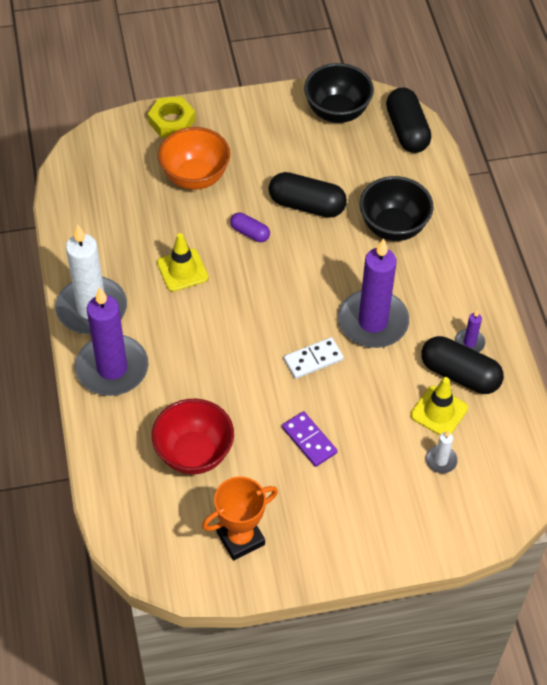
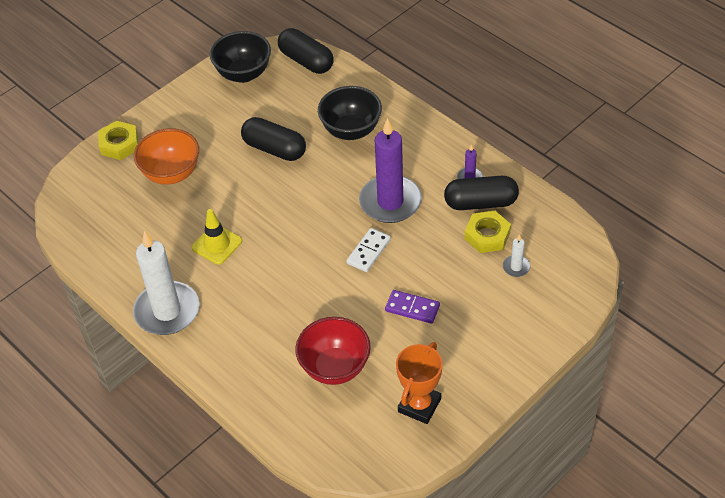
camera: 30 degrees left, 5 degrees down
(112, 368) = (220, 344): purple candle -> none
(250, 233) = (247, 190): purple capsule -> none
(306, 205) = (274, 149): black capsule -> black capsule turned 45 degrees clockwise
(439, 412) = (487, 236): yellow traffic cone -> yellow nut

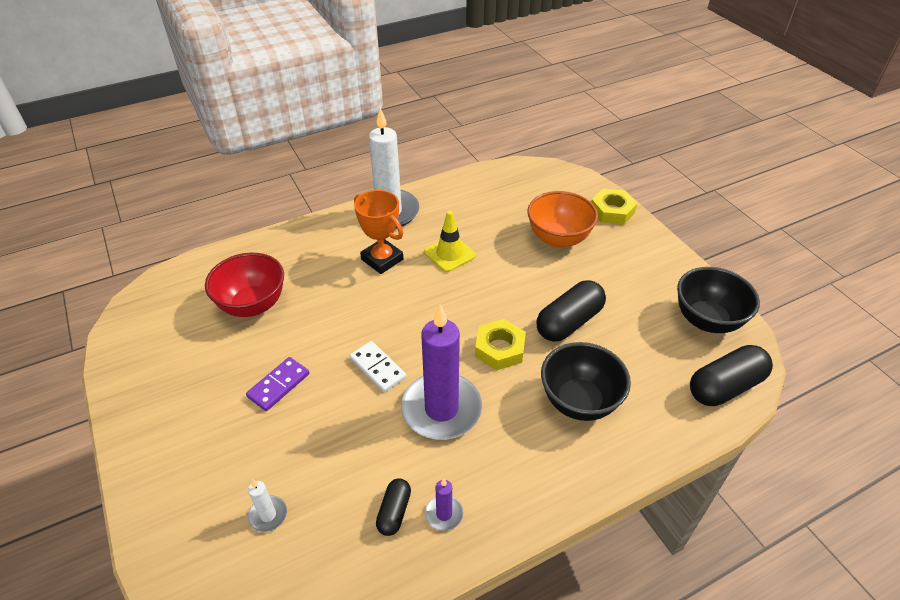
camera: 105 degrees right, 5 degrees down
(419, 405) = (163, 357): orange trophy -> orange trophy (382, 259)
(480, 203) = (394, 512): black capsule -> black capsule, size x0.55
(487, 236) = (336, 499): yellow nut -> yellow nut (499, 349)

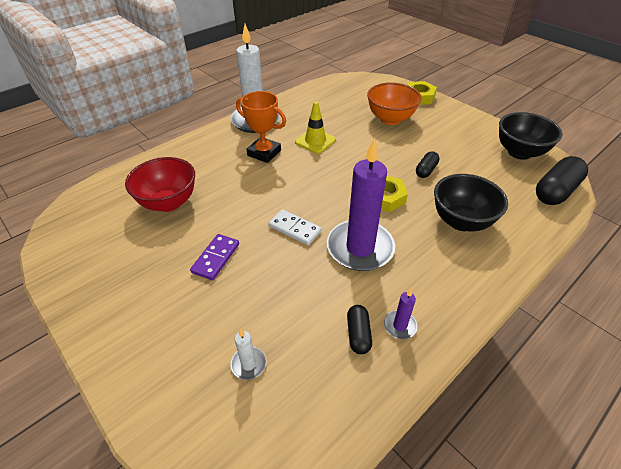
camera: 15 degrees left, 0 degrees up
(569, 322) = (426, 170): black capsule -> black capsule, size x0.55

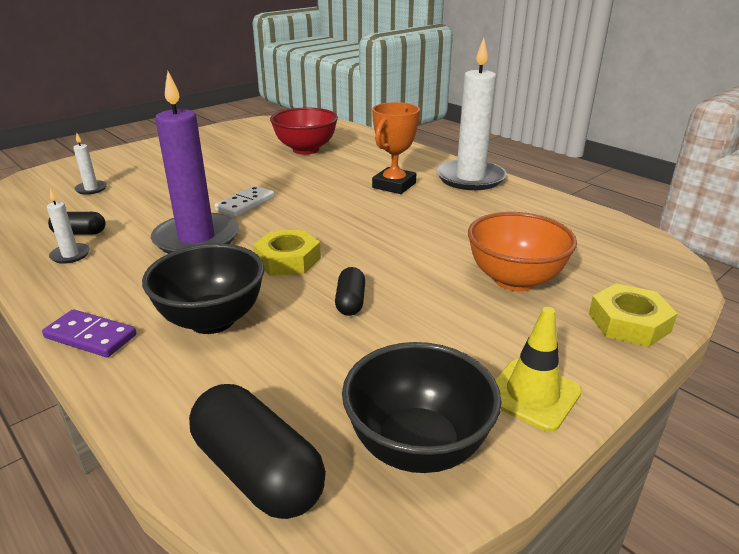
camera: 90 degrees right, 15 degrees down
(216, 258) = (219, 172): purple domino -> purple domino (91, 336)
(315, 141) = (427, 215): yellow traffic cone -> yellow traffic cone (532, 394)
(400, 326) = (70, 255): purple candle -> white candle
(426, 170) = (350, 302): black capsule -> black capsule turned 60 degrees clockwise

